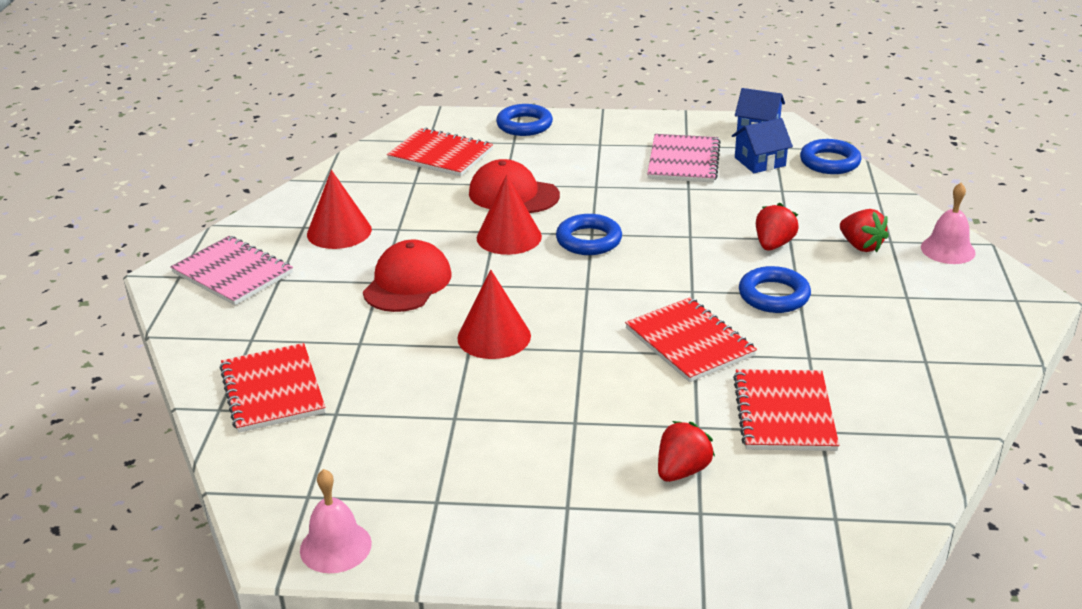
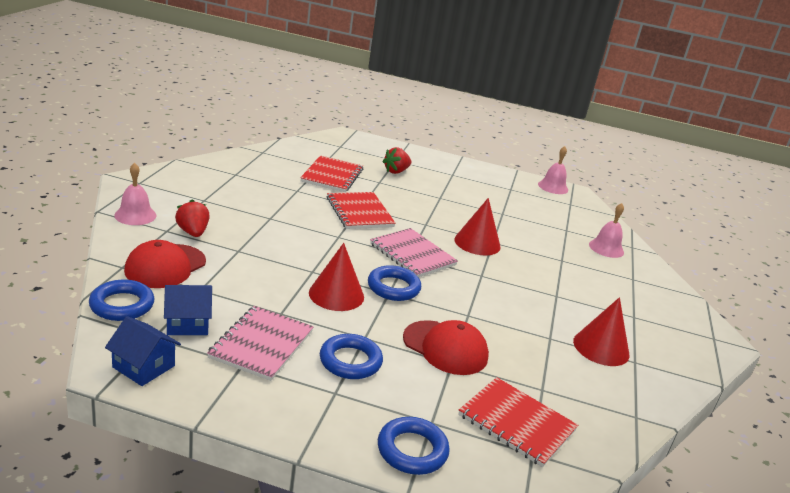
camera: 175 degrees left, 5 degrees down
(233, 273) = (673, 330): pink notebook -> pink notebook (412, 254)
(272, 390) = (606, 248): red notebook -> pink bell
(407, 283) = (536, 289): red cap -> red cap (165, 266)
(509, 237) = (457, 306): red cone -> red cone (336, 294)
(773, 245) = (255, 249): red strawberry -> none
(774, 295) = (287, 220): blue ring -> blue ring (350, 361)

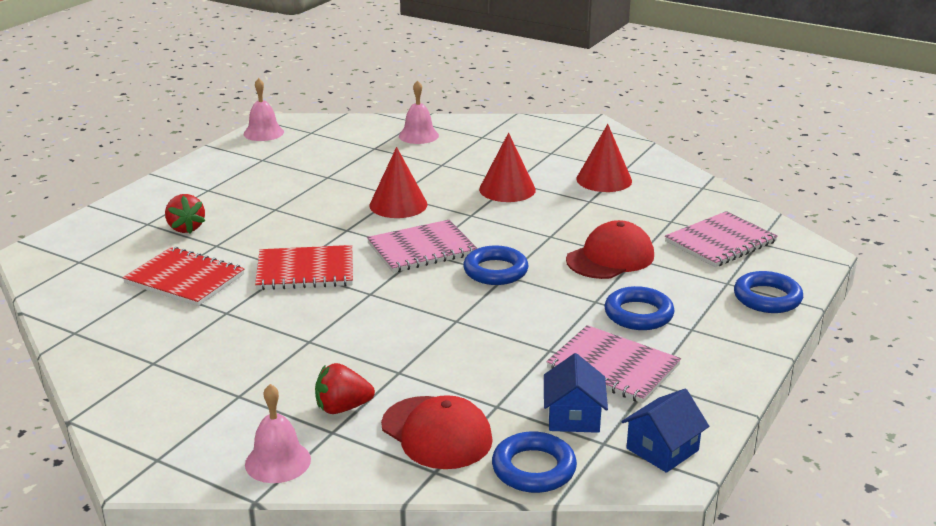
camera: 70 degrees left, 0 degrees up
(336, 294) = (510, 309): red cone -> red cone (507, 189)
(516, 423) = (720, 242): red notebook -> pink notebook

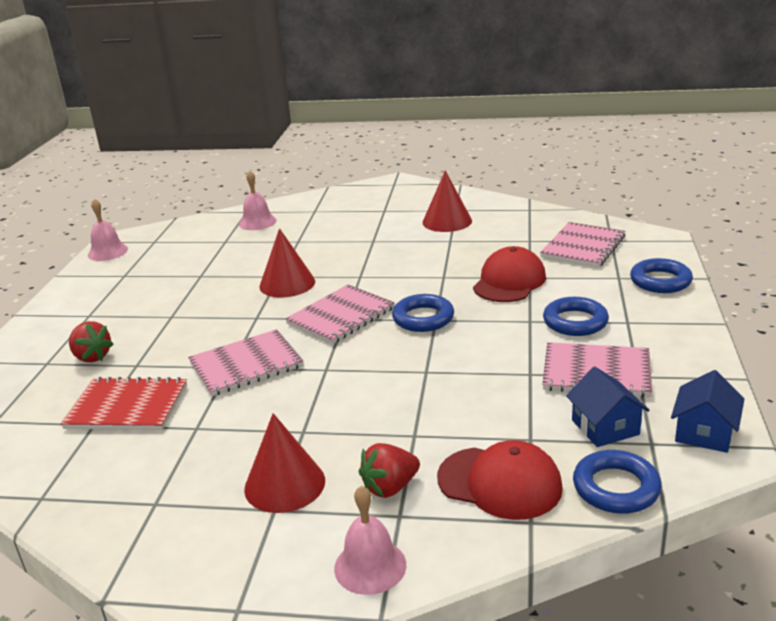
camera: 20 degrees left, 0 degrees up
(305, 271) = (246, 365): red notebook -> pink notebook
(507, 189) = (373, 248): red cone -> red cone (284, 484)

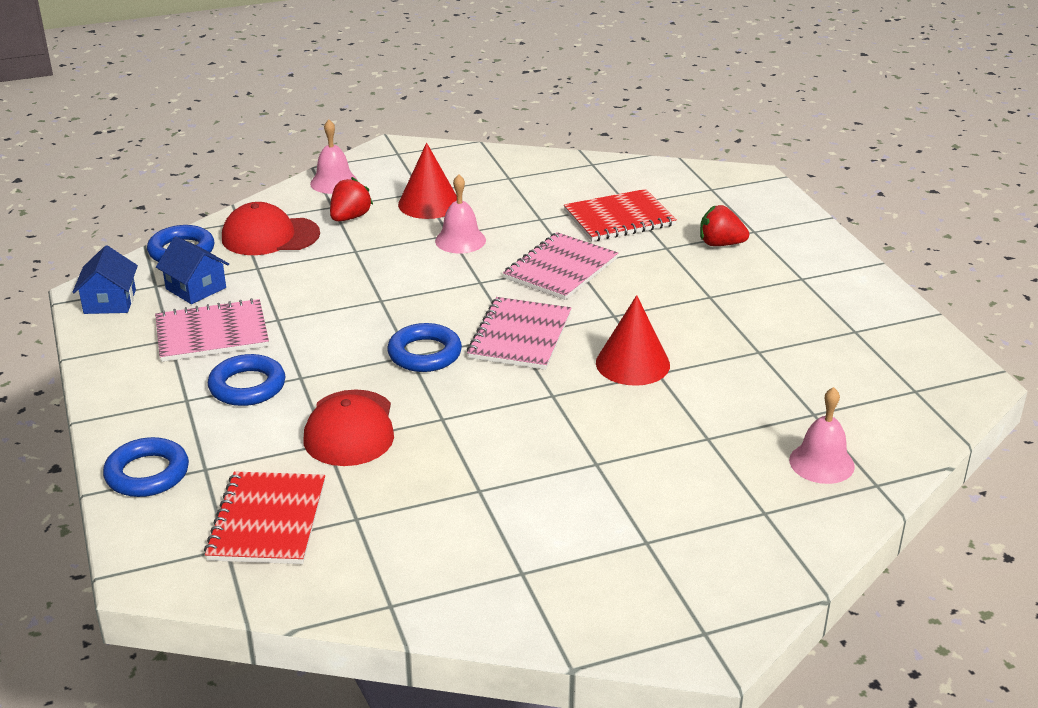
camera: 150 degrees right, 5 degrees up
(107, 252) = (944, 358): pink bell -> pink bell (460, 240)
(447, 221) = (515, 535): red cone -> none
(583, 247) = (267, 520): pink notebook -> red notebook

